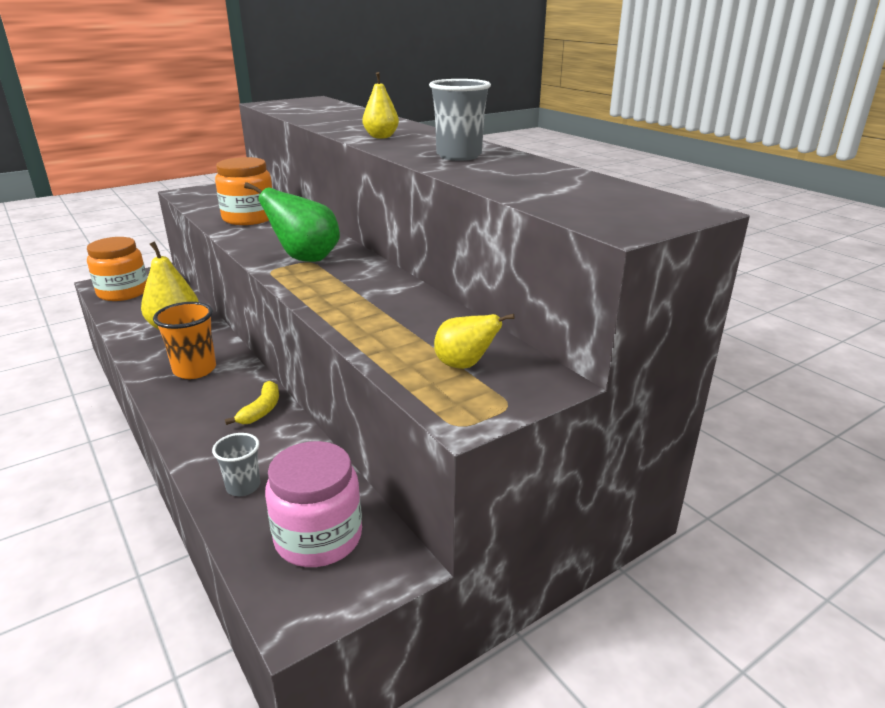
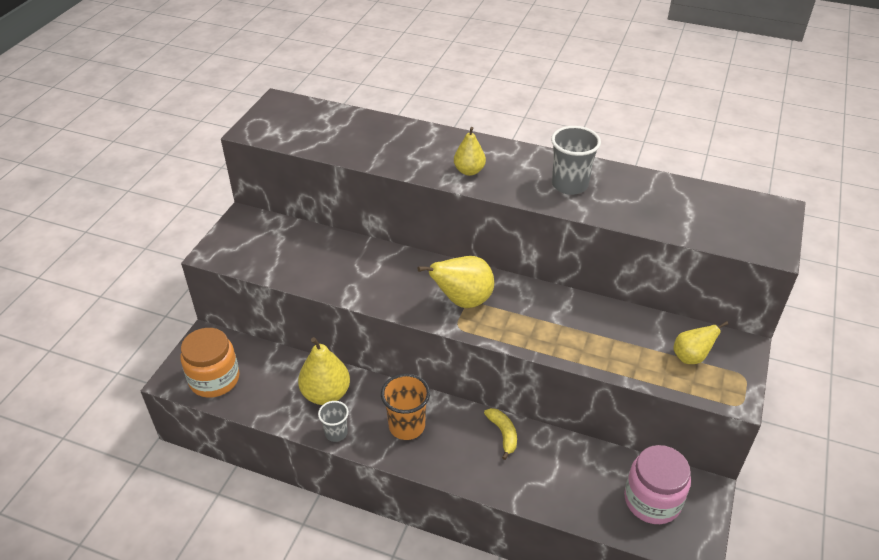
camera: 35 degrees left, 15 degrees up
(243, 486) = (571, 495): grey cup -> grey cup (336, 433)
(249, 218) = (338, 268): orange jar -> none
(305, 259) = (462, 301): green pear -> yellow pear

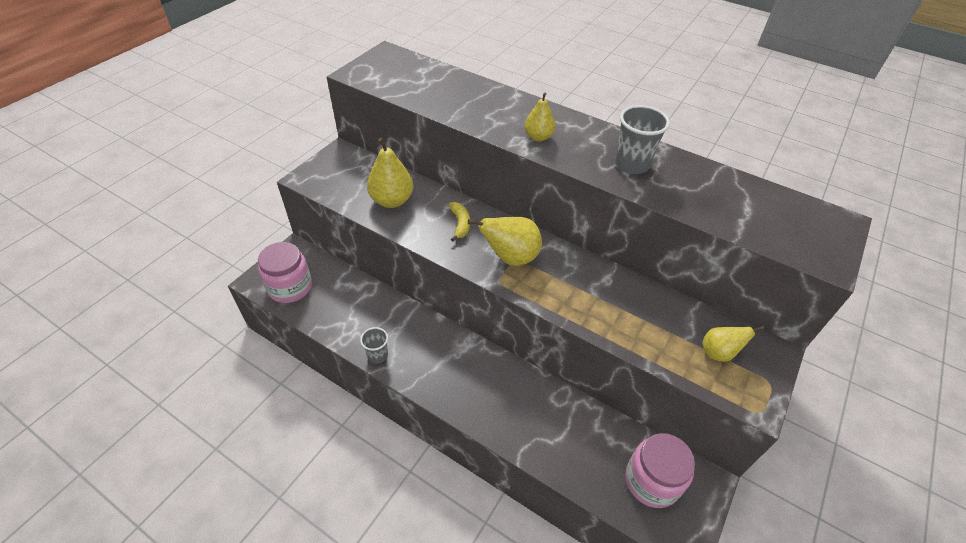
camera: 10 degrees right, 5 degrees up
(214, 379) = (290, 287): orange jar -> pink jar
(326, 394) = (379, 318): yellow pear -> yellow pear (392, 200)
(407, 426) = (441, 361): orange cup -> none
(503, 434) = (525, 386): yellow banana -> yellow banana (460, 224)

